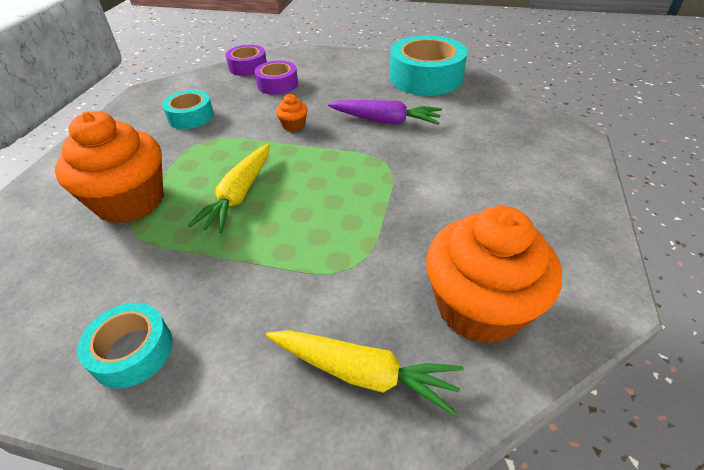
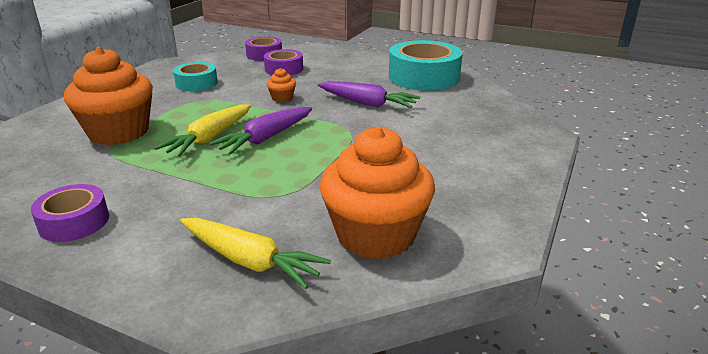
camera: 10 degrees right, 15 degrees down
(132, 351) = (74, 222): turquoise tape -> purple tape
(301, 185) = (266, 138): none -> purple carrot

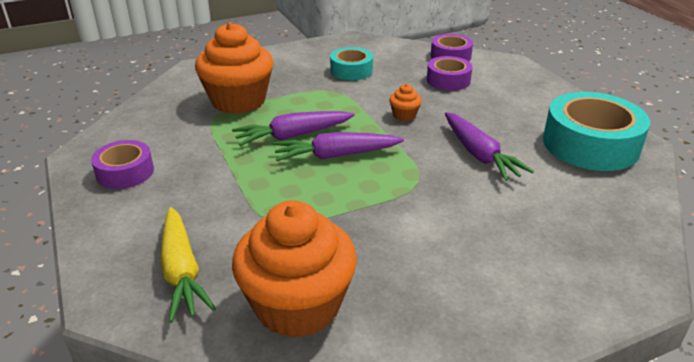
camera: 40 degrees right, 5 degrees up
(210, 138) = (293, 136): yellow carrot -> purple carrot

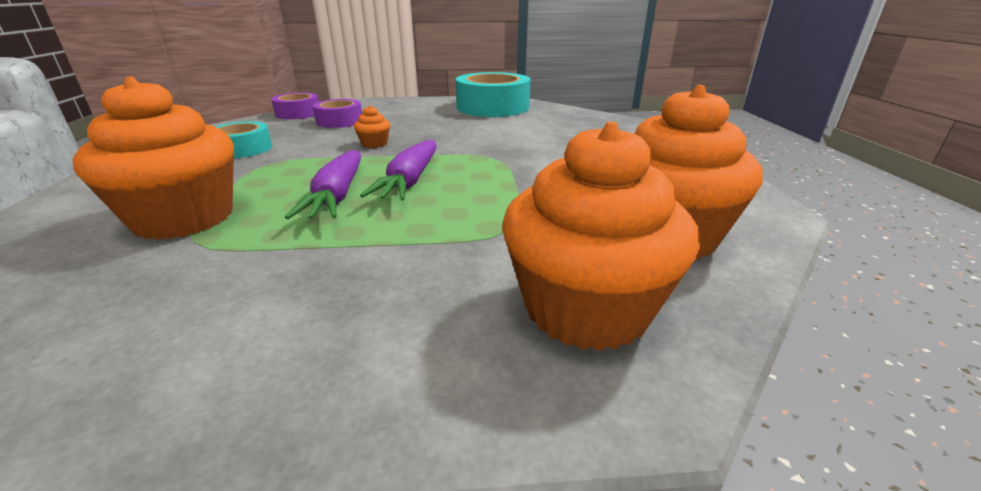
camera: 70 degrees left, 5 degrees down
(125, 172) = (245, 355): purple tape -> none
(182, 271) = (586, 308): yellow carrot -> orange cupcake
(479, 154) = (472, 133): purple carrot -> none

